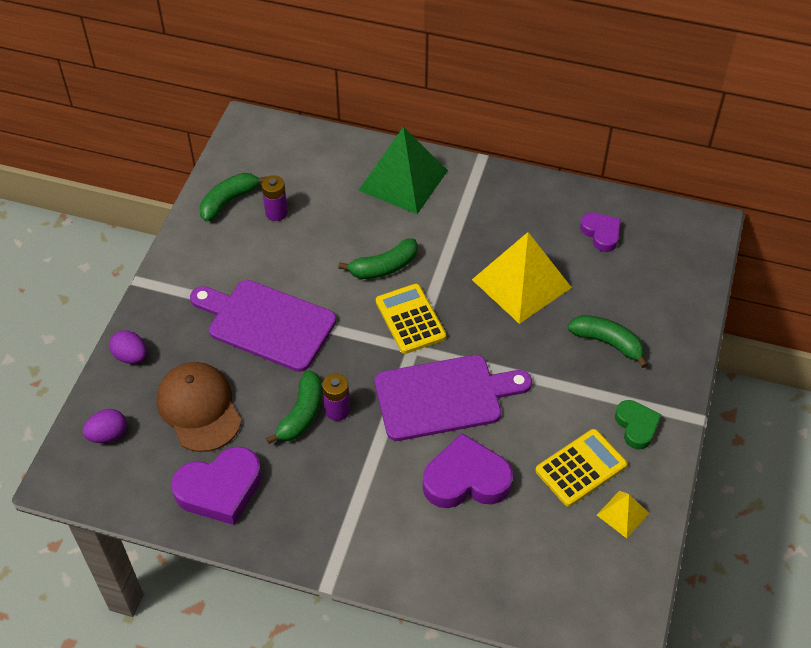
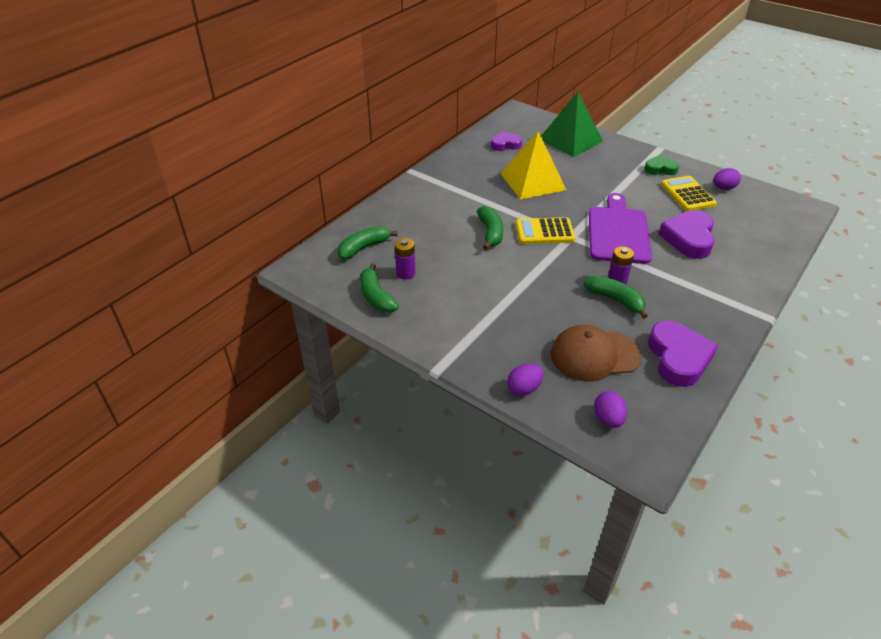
camera: 70 degrees left, 10 degrees down
(266, 323) = (520, 301): purple cutting board -> none
(403, 180) = (410, 207): green pyramid -> green pyramid (570, 140)
(608, 343) = (594, 163): green banana -> green banana (364, 248)
(622, 514) = (723, 188): yellow pyramid -> purple egg

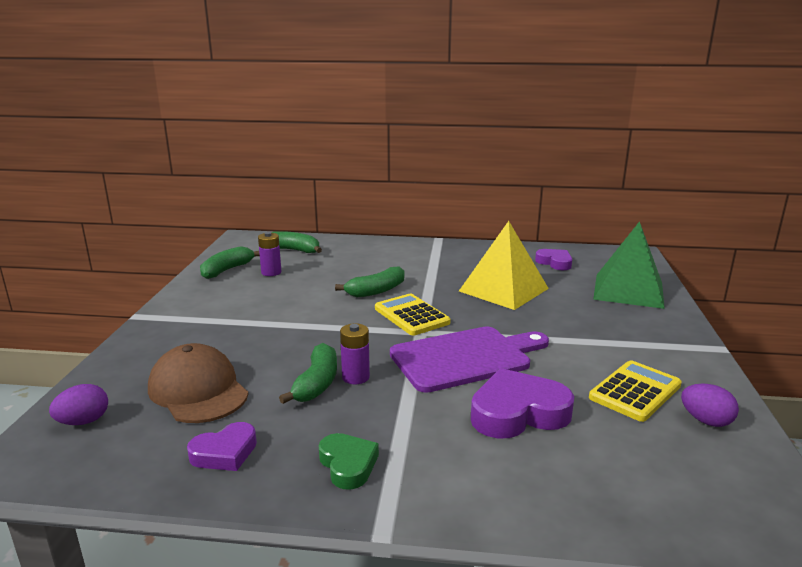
camera: 60 degrees right, 20 degrees down
(524, 388) = (122, 361): purple egg -> none
(660, 168) = (668, 358): green heart -> green heart (348, 464)
(678, 358) = (225, 452): purple heart -> purple heart, size x0.60

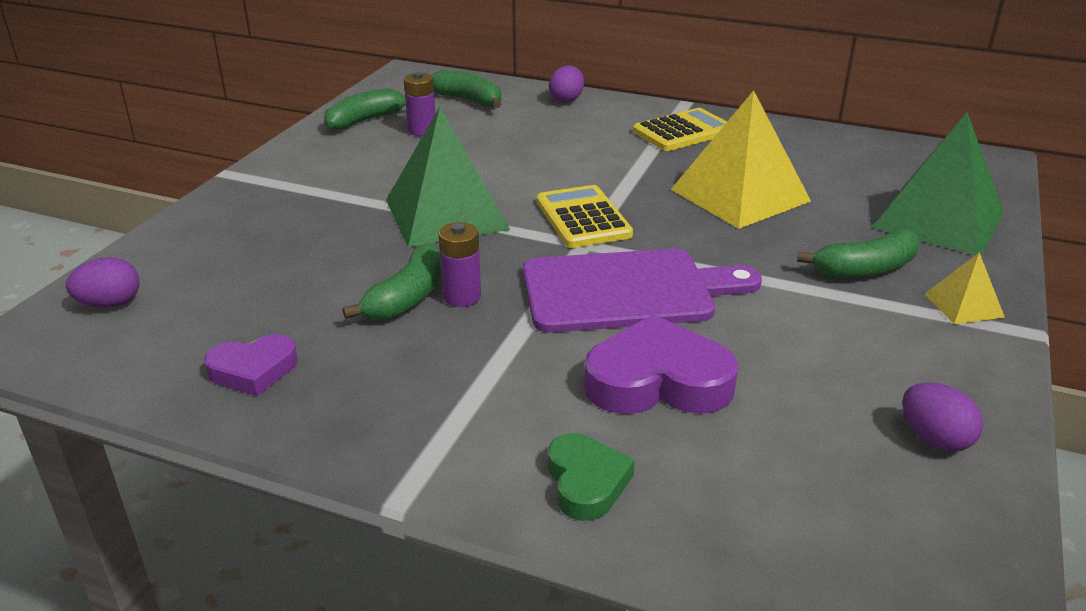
camera: 15 degrees right, 10 degrees up
(198, 390) = (257, 284): brown cap -> none
(316, 324) = (446, 214): none -> green pyramid
(348, 464) = (394, 412): green heart -> green heart (586, 482)
(361, 244) = (566, 100): none -> purple egg
(376, 291) = (552, 175): green banana -> green banana (865, 269)
(555, 262) = (845, 161): purple heart -> none
(635, 391) = (850, 378): yellow calculator -> yellow calculator (683, 132)
(672, 338) = (963, 305): none -> yellow pyramid

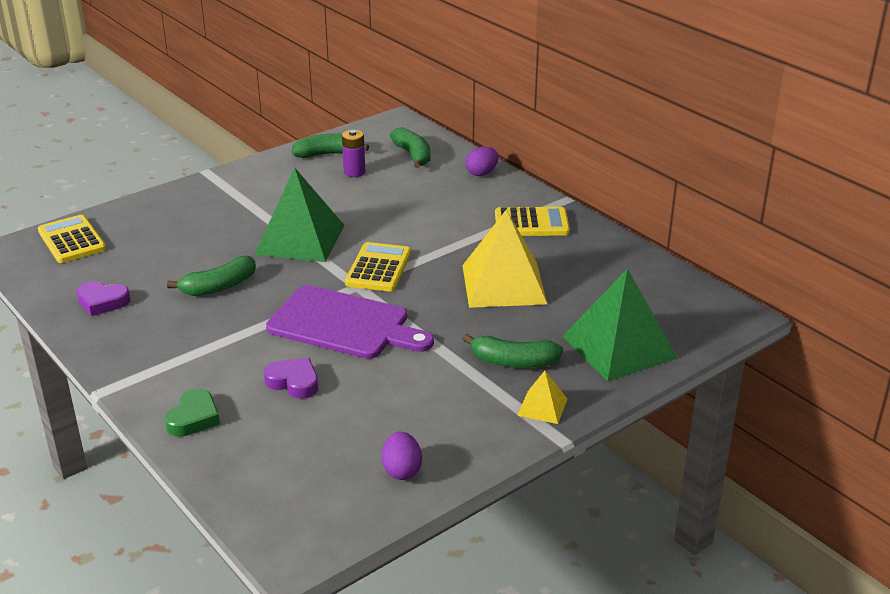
camera: 30 degrees right, 0 degrees up
(110, 304) = (72, 240): purple egg -> yellow calculator
(462, 296) = (248, 296): purple battery -> none
(657, 381) = (294, 382): purple heart -> purple heart, size x0.60

